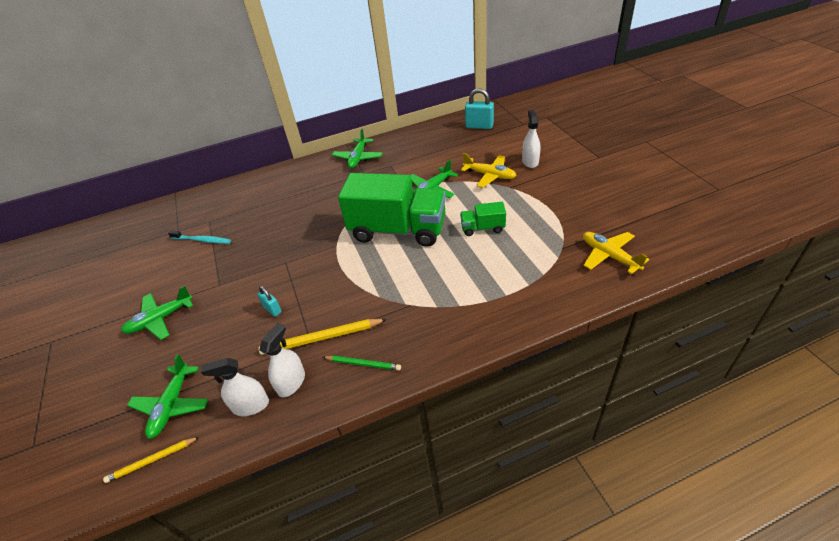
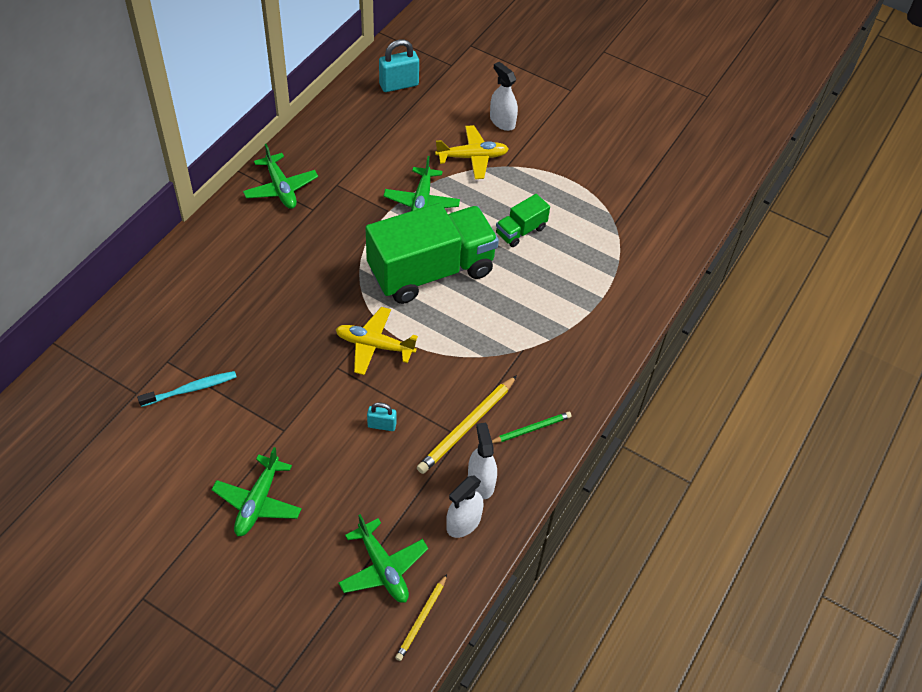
camera: 45 degrees left, 10 degrees up
(609, 256) = (662, 214): yellow plane -> yellow plane (374, 345)

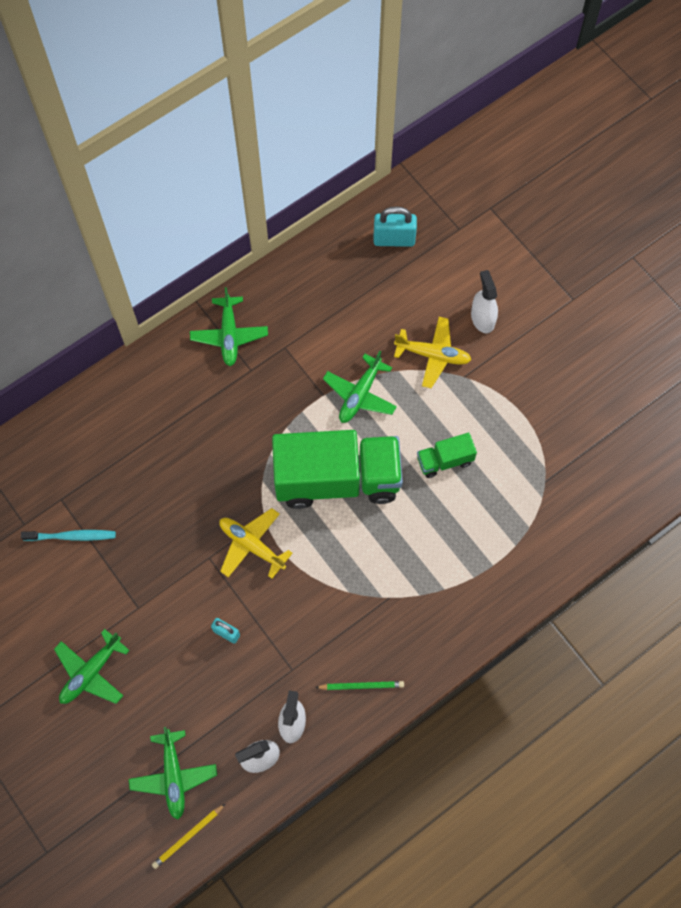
camera: 25 degrees right, 15 degrees up
(467, 426) = (303, 662): yellow pencil -> none

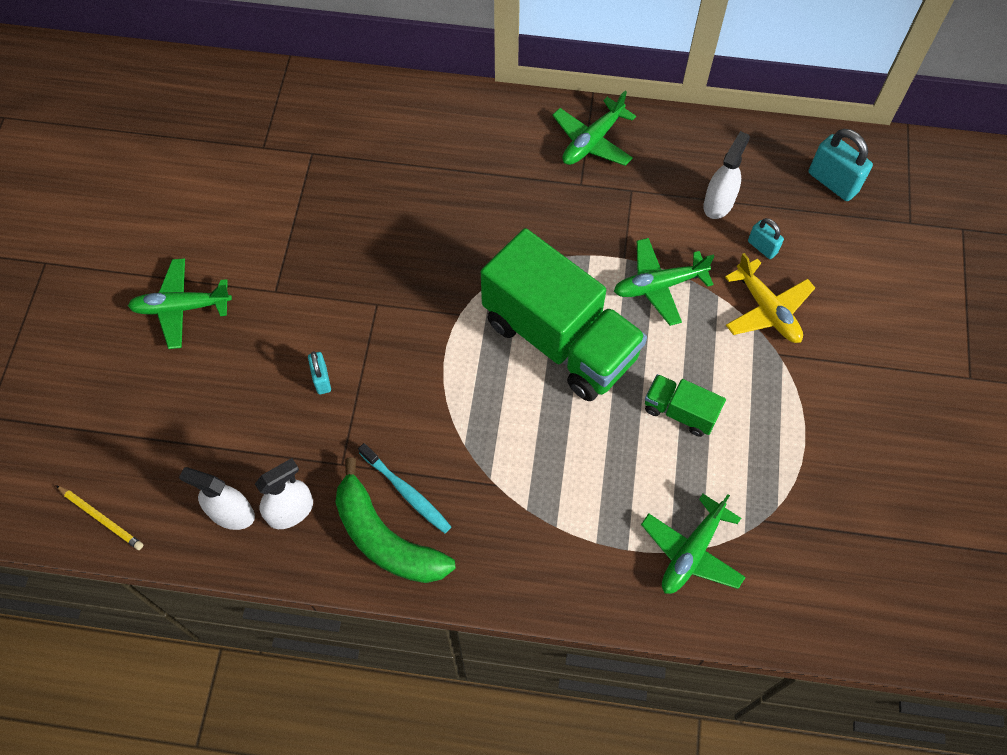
camera: 45 degrees right, 5 degrees down
(72, 536) = (288, 188): turquoise toothbrush -> turquoise toothbrush (406, 492)
(173, 776) = (147, 456): green plane -> green plane (691, 552)
(188, 836) = (101, 518): yellow pencil -> yellow pencil turned 150 degrees counterclockwise
(252, 545) = (423, 327): yellow plane -> none
(361, 686) = (385, 538): green pencil -> green banana
(394, 317) = (762, 247): none -> turquoise padlock
(482, 318) = (852, 319): white spray bottle -> white spray bottle (718, 203)

